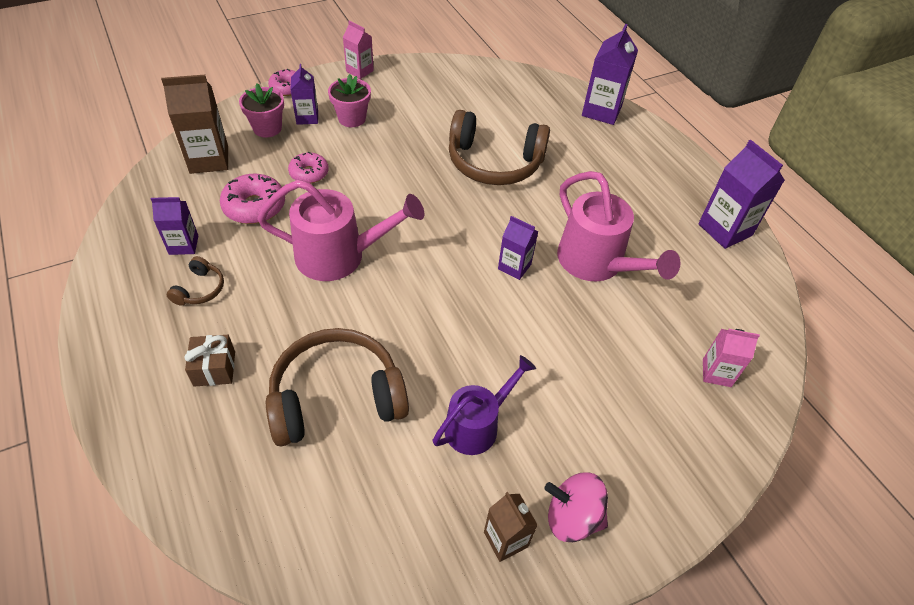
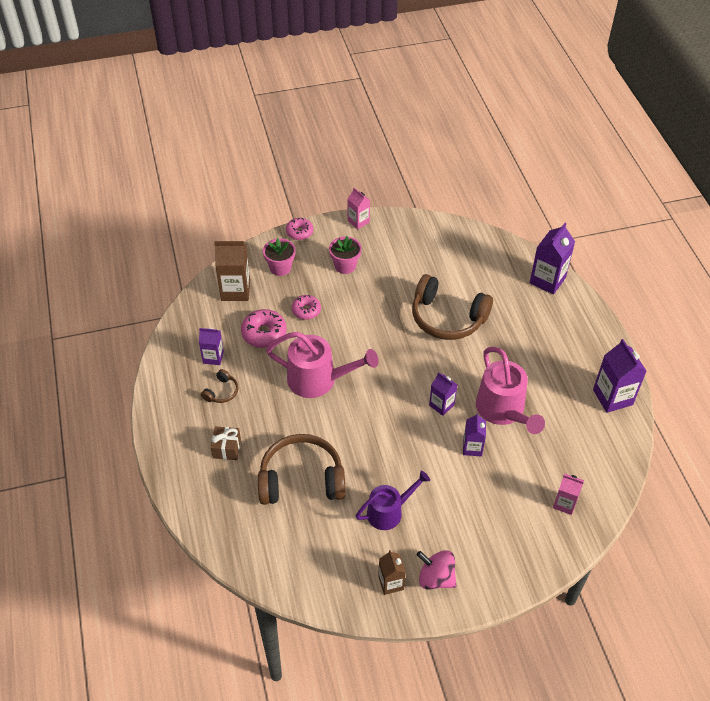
camera: 15 degrees right, 0 degrees up
(307, 117) = (311, 261): purple carton -> purple carton (472, 447)

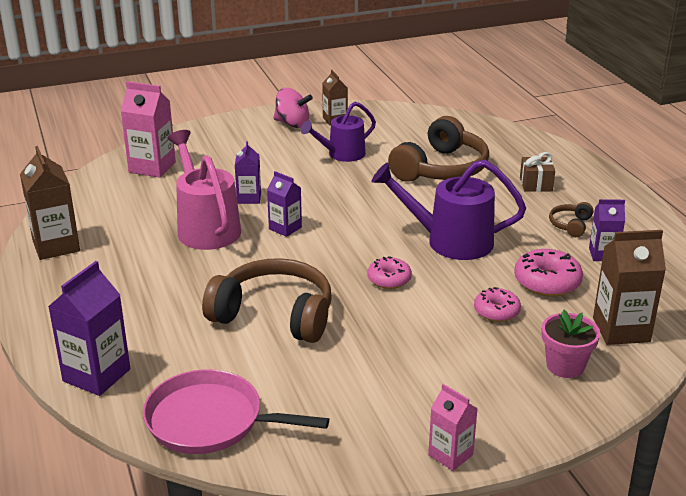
camera: 175 degrees right, 20 degrees down
(299, 232) = (558, 426): pink donut -> pink donut (389, 279)
(301, 479) = (441, 169): brown headphones -> brown headphones turned 45 degrees counterclockwise
(319, 380) = (449, 241): pink watering can -> purple watering can
(345, 266) = (454, 375): pink flower pot -> none
(479, 248) = (210, 420): none -> pink pan
(564, 503) = (152, 167): pink carton -> pink carton, size x1.64
(612, 397) = (56, 246): purple carton -> brown carton

